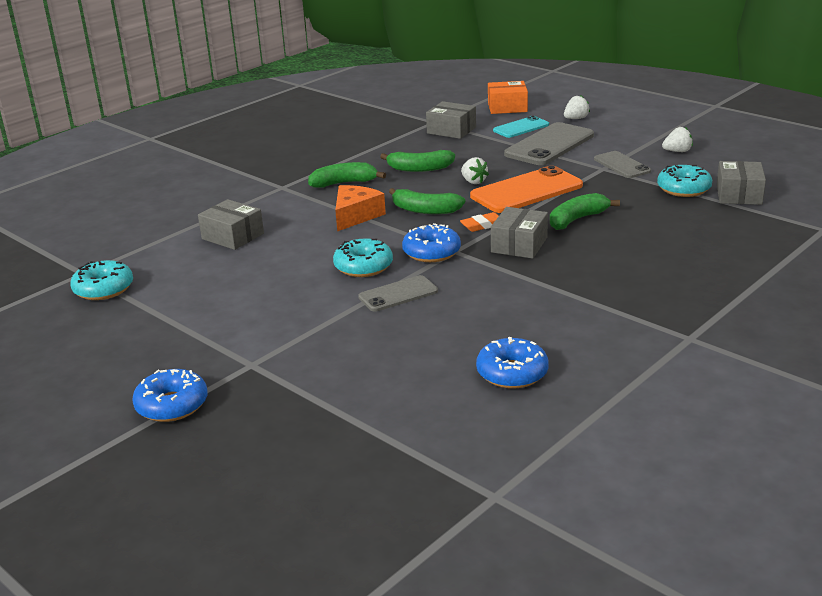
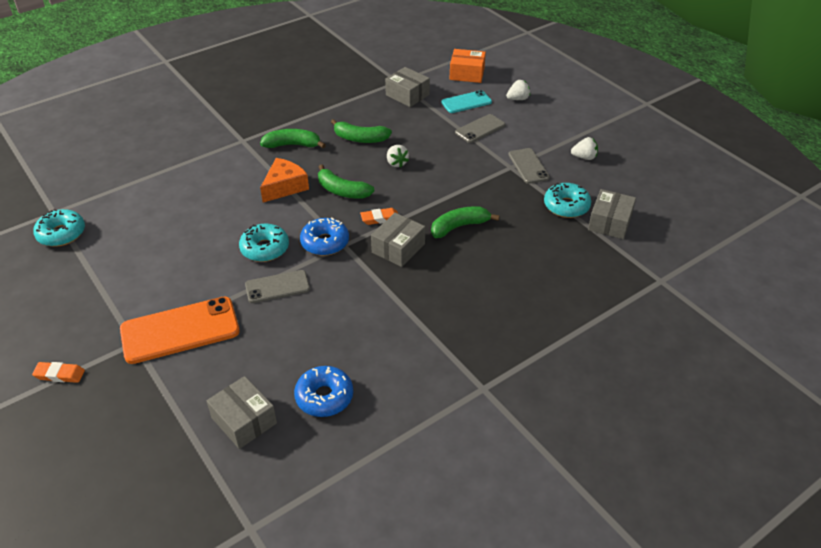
camera: 10 degrees right, 15 degrees up
(172, 405) = (59, 374): blue donut -> orange eraser
(233, 236) = (180, 192): grey box -> grey box (244, 420)
(526, 191) = (434, 183): orange phone -> orange phone (180, 330)
(549, 145) = (480, 129): grey phone -> grey phone, size x0.58

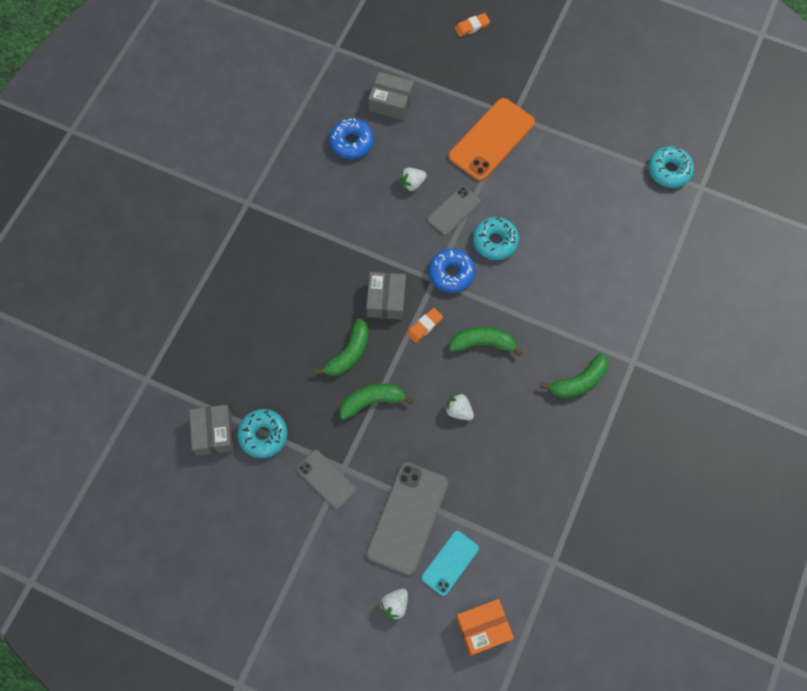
camera: 150 degrees right, 25 degrees up
(59, 374) = (538, 71): orange eraser -> orange eraser (472, 27)
(284, 187) = (538, 320): orange cheese -> none
(360, 139) = (520, 429): green banana -> green banana (372, 401)
(407, 95) = (524, 539): grey box -> none
(480, 129) = (407, 518): grey phone -> grey phone, size x1.73
(584, 157) = (274, 527): white strawberry -> white strawberry (412, 183)

